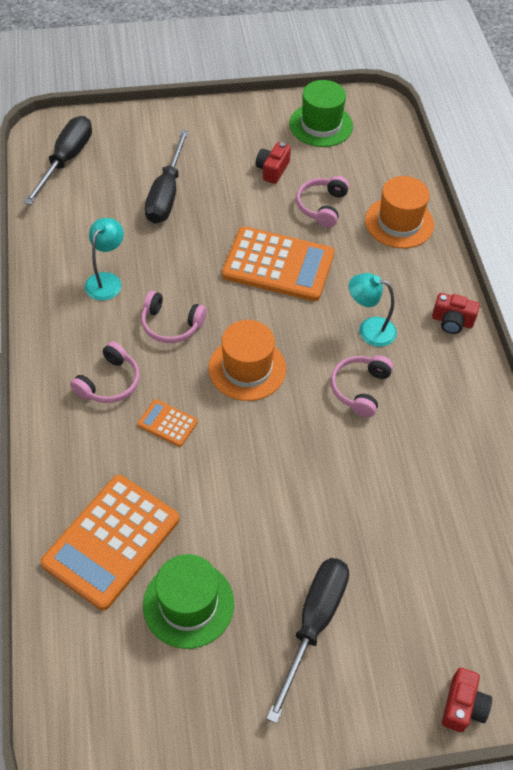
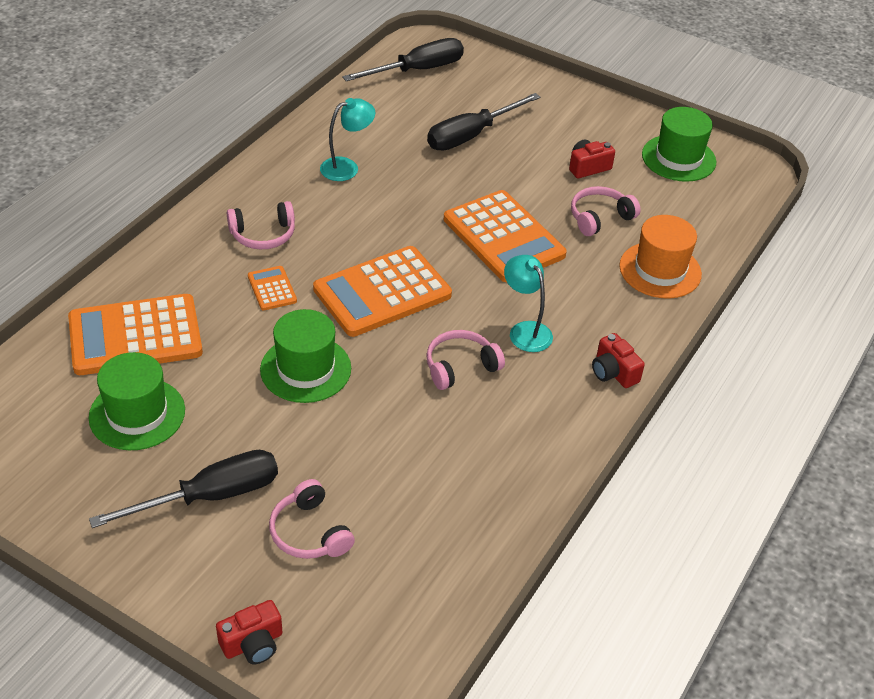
camera: 40 degrees right, 10 degrees down
(171, 324) = (359, 226): pink headphones -> pink headphones (310, 532)
(247, 368) = (382, 292): orange hat -> orange calculator
(264, 470) = (305, 369): none -> green hat

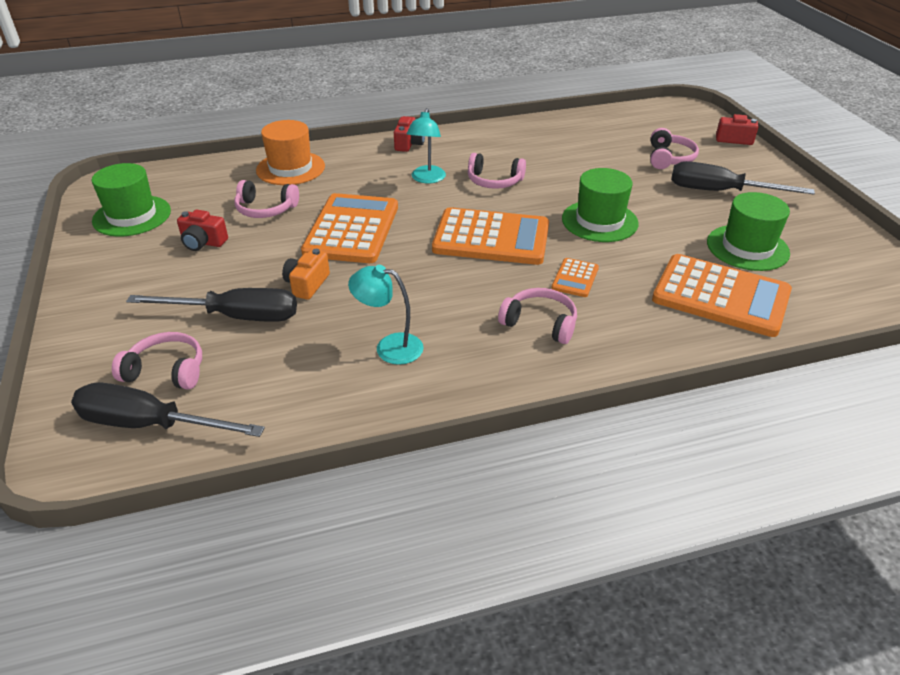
camera: 135 degrees left, 5 degrees down
(455, 92) = (166, 371): none -> pink headphones
(462, 177) = (307, 284): none -> orange camera

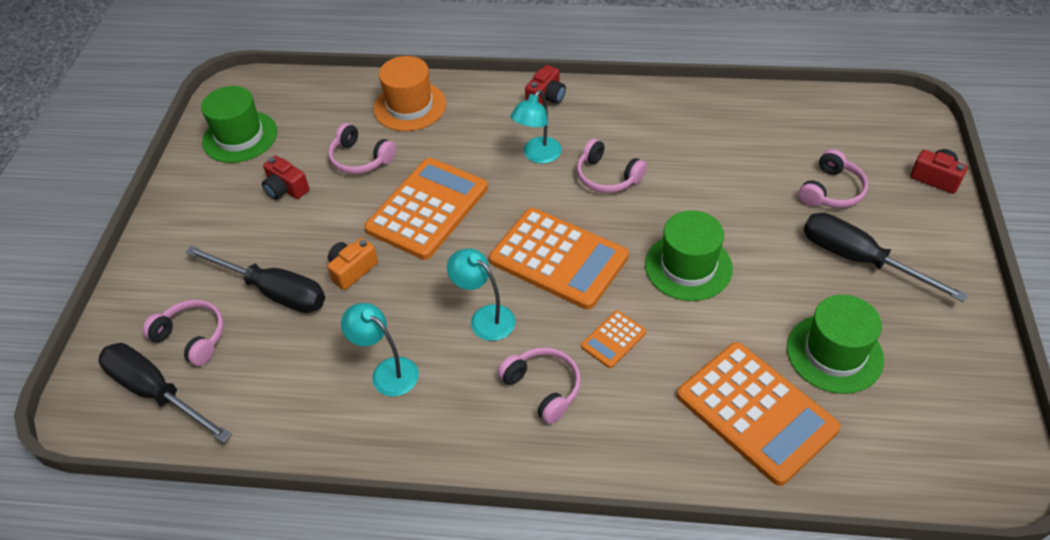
camera: 25 degrees right, 10 degrees up
(455, 289) = (485, 317): none -> turquoise lamp

